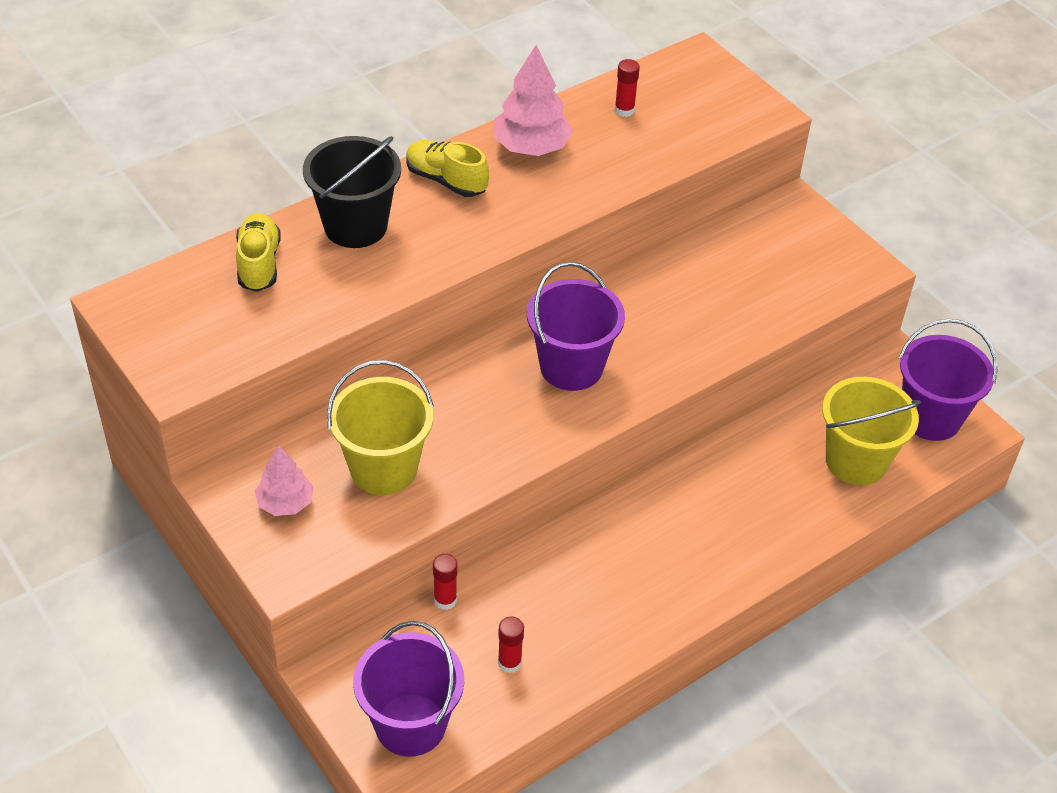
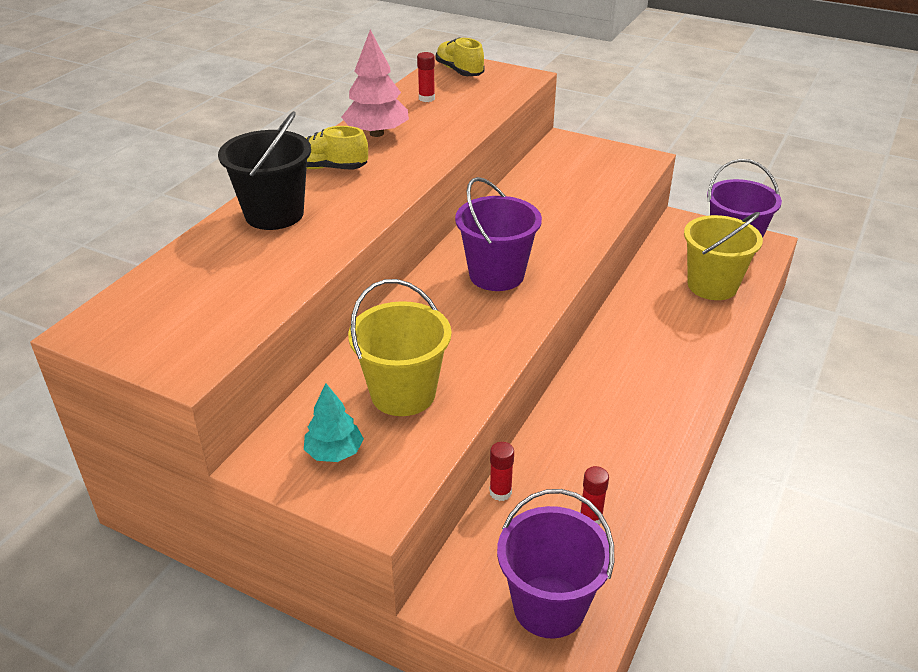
camera: 25 degrees left, 10 degrees down
(259, 264) = (206, 262): yellow shoe -> yellow shoe (459, 71)
(285, 503) = (334, 452): pink tree -> turquoise tree

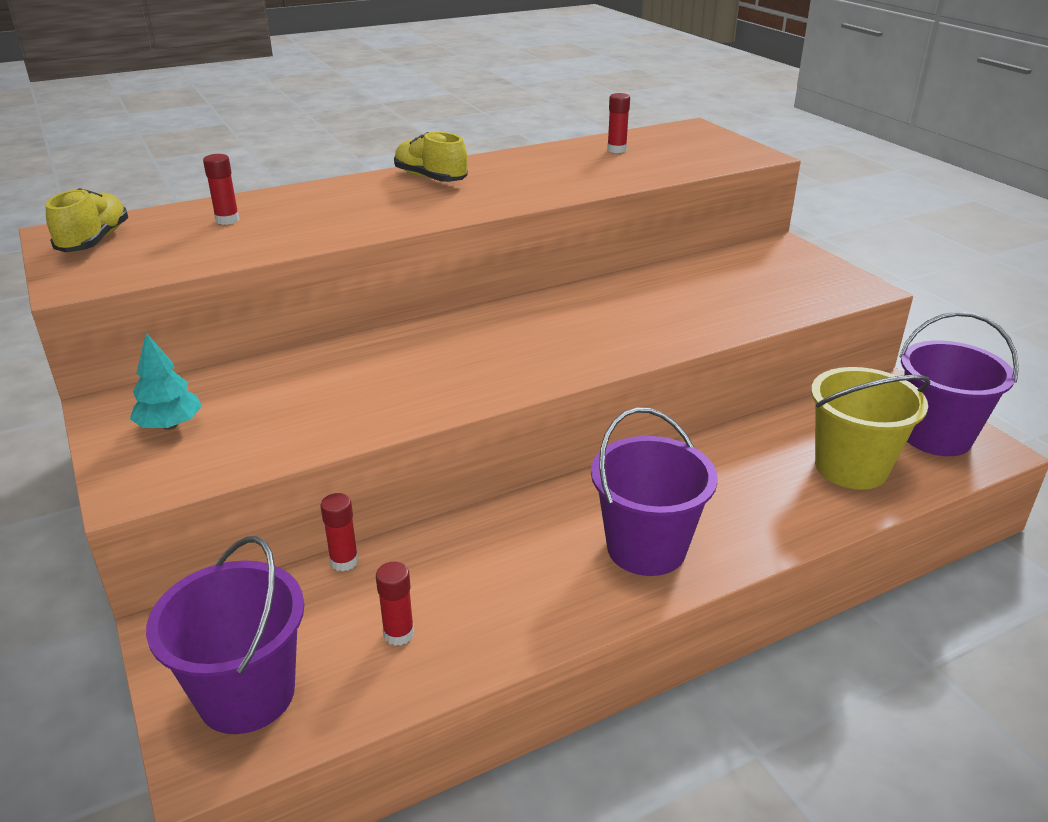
camera: 35 degrees right, 5 degrees down
(221, 263) = (227, 220): none -> red glue stick
(274, 214) = (328, 199): black bucket -> none
(376, 133) = (520, 164): pink tree -> none
(403, 393) = (294, 404): yellow bucket -> none
(459, 71) = (689, 136): yellow shoe -> yellow shoe (94, 241)
(496, 275) = (531, 339): purple bucket -> purple bucket (646, 548)

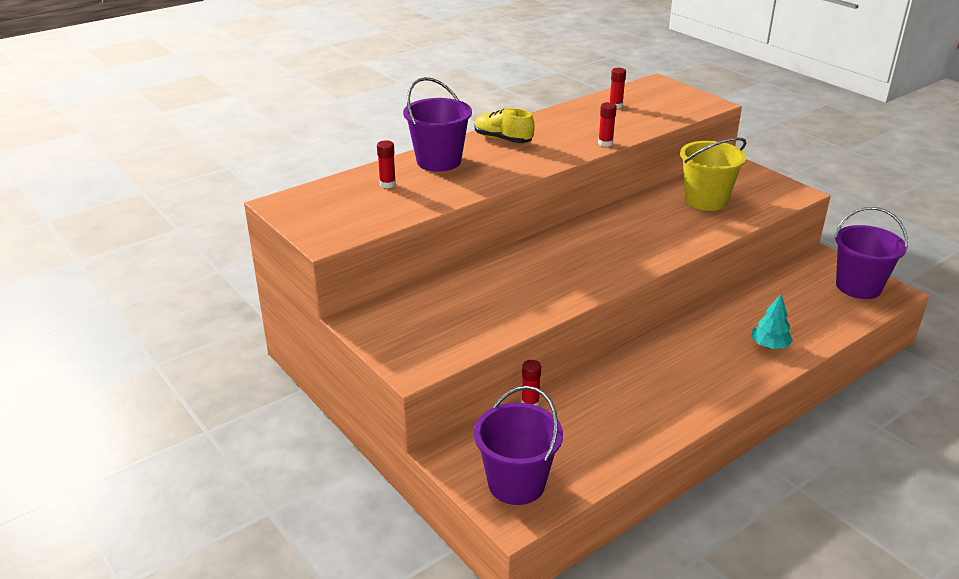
camera: 10 degrees left, 0 degrees up
(94, 241) = (309, 208): yellow shoe -> none
(170, 425) = (407, 328): turquoise tree -> turquoise tree (769, 346)
(398, 634) = (587, 440): red glue stick -> red glue stick (605, 143)
(646, 548) = (710, 374): purple bucket -> purple bucket (438, 161)
(851, 467) = (814, 312): yellow bucket -> yellow bucket (706, 200)

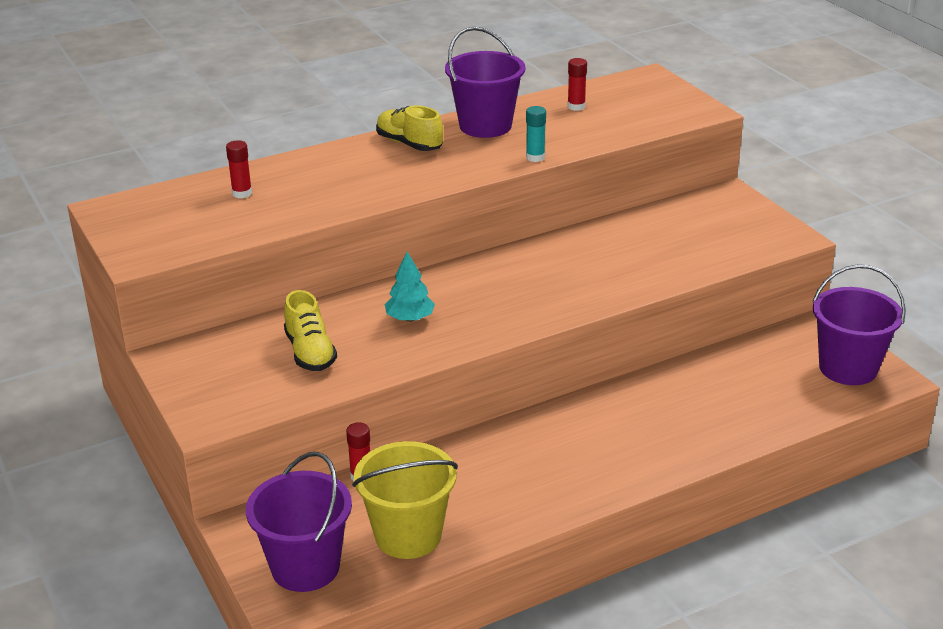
camera: 10 degrees right, 0 degrees up
(438, 161) = (317, 168): purple bucket -> purple bucket (485, 126)
(473, 307) = (310, 352): none -> yellow shoe
(605, 143) = (535, 157): red glue stick -> turquoise glue stick
(706, 200) = (665, 239): yellow bucket -> yellow bucket (408, 535)
(769, 346) = (691, 434): turquoise tree -> turquoise tree (410, 318)

